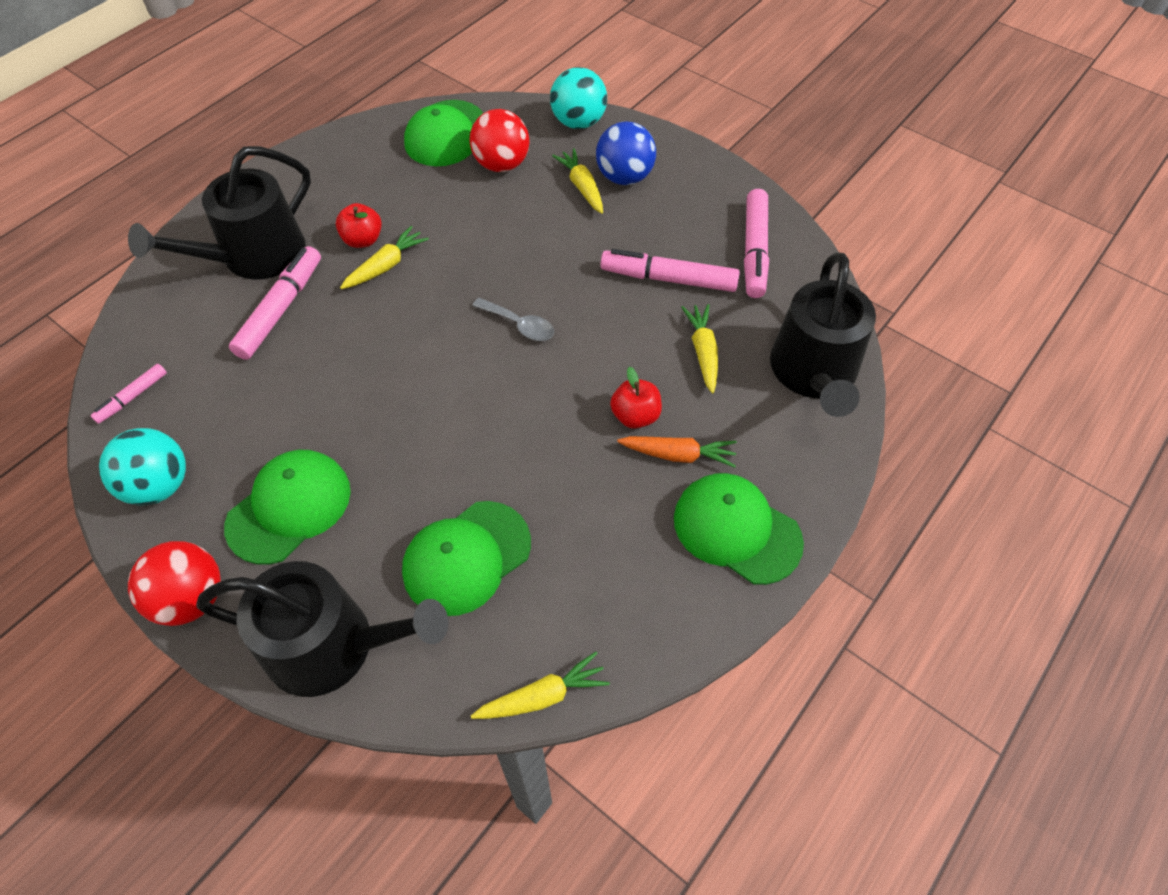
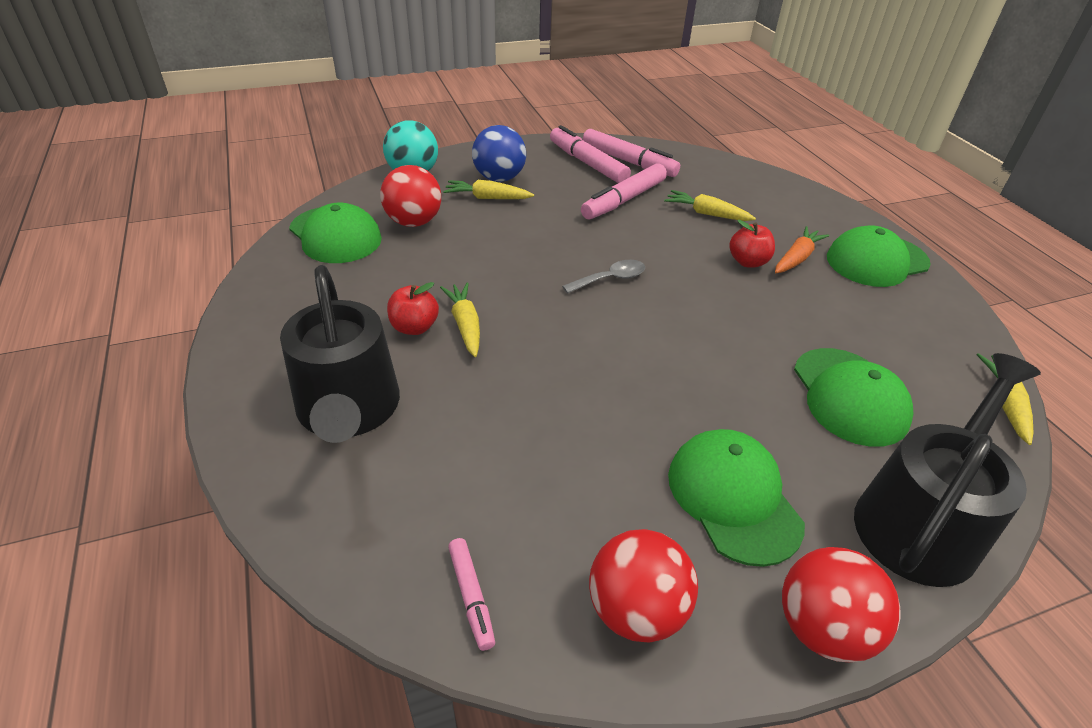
camera: 60 degrees left, 15 degrees down
(159, 485) = (636, 610): turquoise ball -> red ball
(280, 309) = (451, 416): pink marker -> pink marker (587, 163)
(814, 373) = (756, 184): black watering can -> none

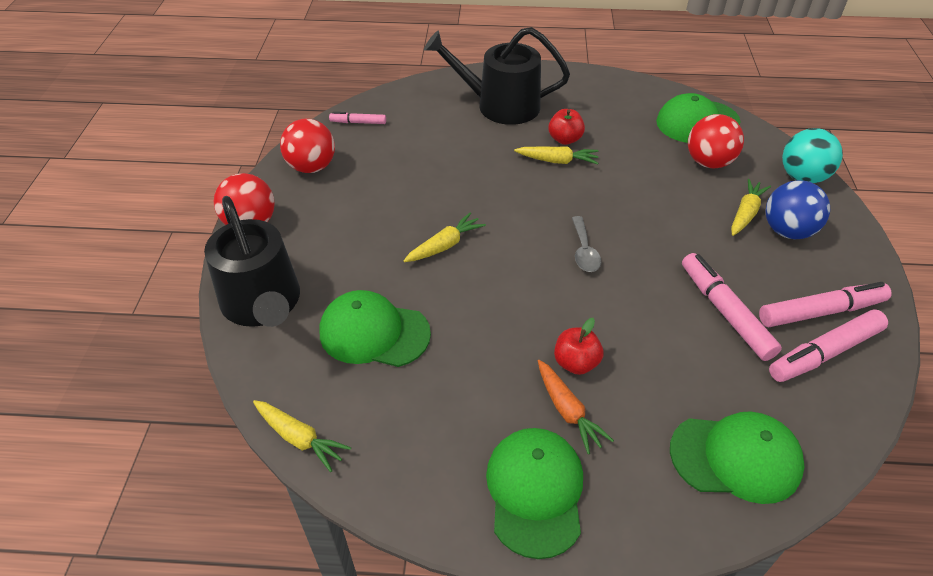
camera: 115 degrees right, 5 degrees up
(706, 213) = (681, 373): yellow carrot -> yellow carrot (445, 245)
(733, 498) = (341, 227): green cap -> green cap (736, 458)

